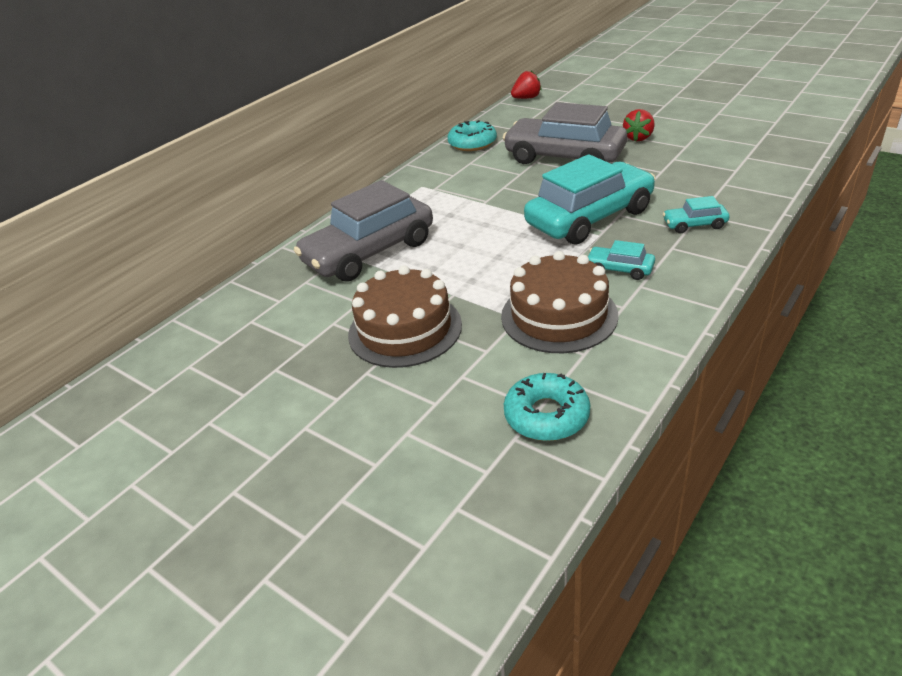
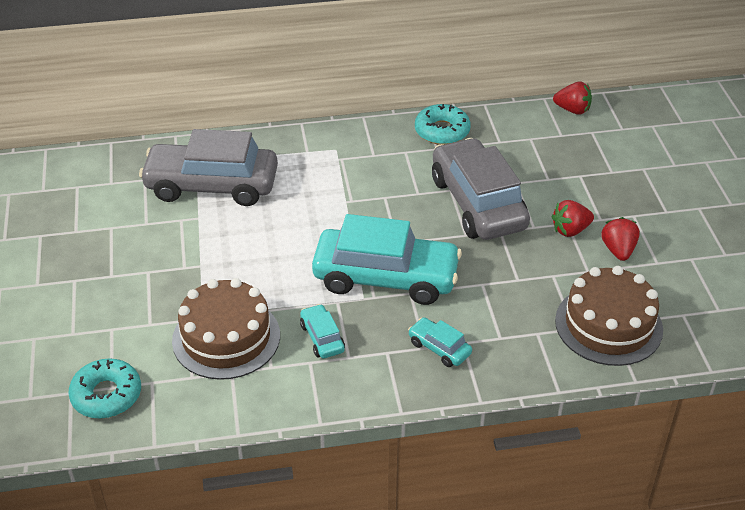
camera: 40 degrees right, 5 degrees up
(405, 329) = (136, 267): brown cake -> brown cake (608, 325)
(679, 130) = (618, 250): none -> red strawberry

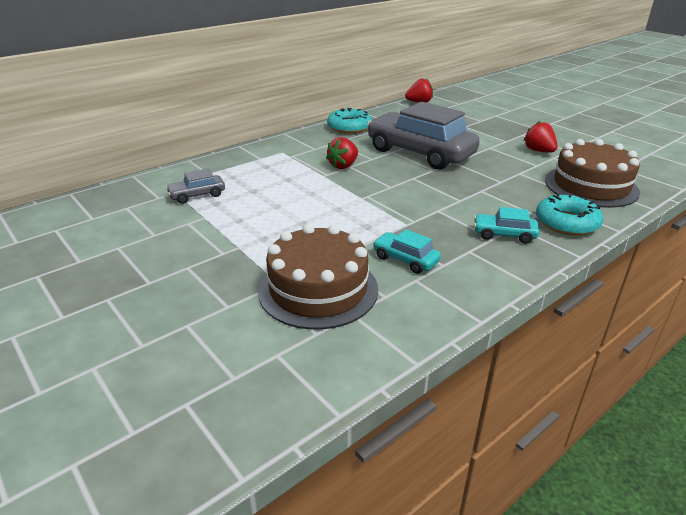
camera: 30 degrees left, 10 degrees down
(106, 395) = (234, 388): turquoise donut -> turquoise donut (566, 223)
(212, 186) = (197, 195): grey car -> grey car, size x0.43
(386, 277) = (408, 207): turquoise car -> none
(570, 230) = (496, 150): red strawberry -> red strawberry (343, 166)

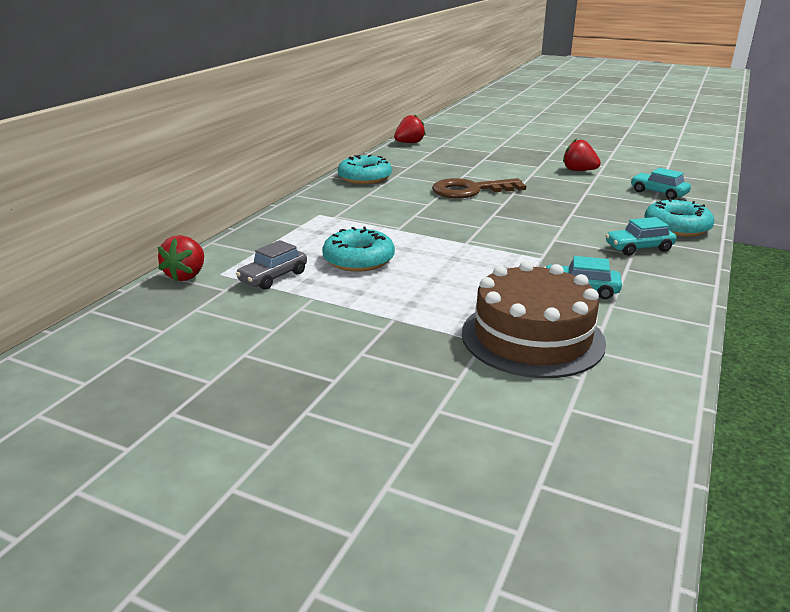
camera: 25 degrees left, 5 degrees down
(267, 194) = (358, 259): none -> turquoise donut
(343, 166) = (407, 216): red strawberry -> red strawberry (186, 275)
(420, 153) = (470, 190): grey car -> brown key
(591, 186) = (658, 193): brown cake -> turquoise car

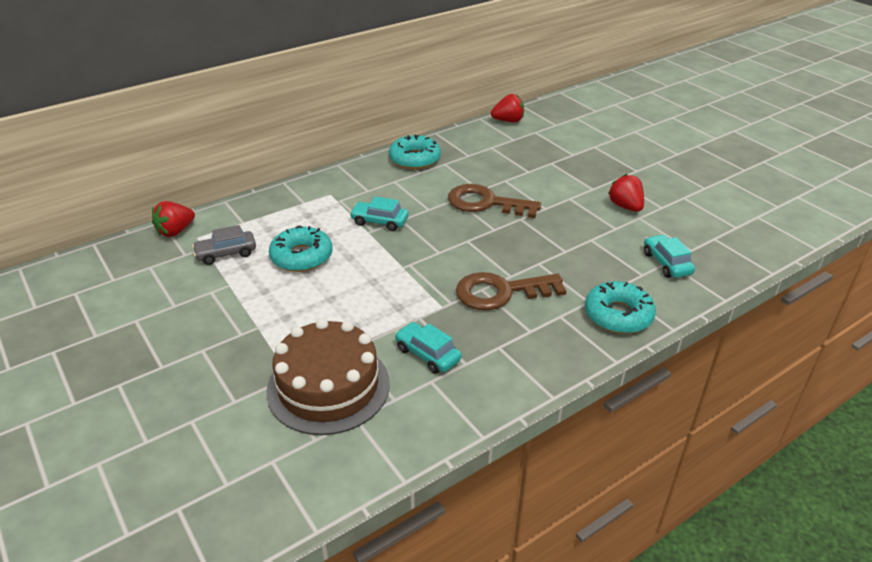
camera: 30 degrees right, 10 degrees up
(572, 237) = (501, 292): none -> brown key
(638, 248) = (543, 327): turquoise car -> turquoise car (379, 222)

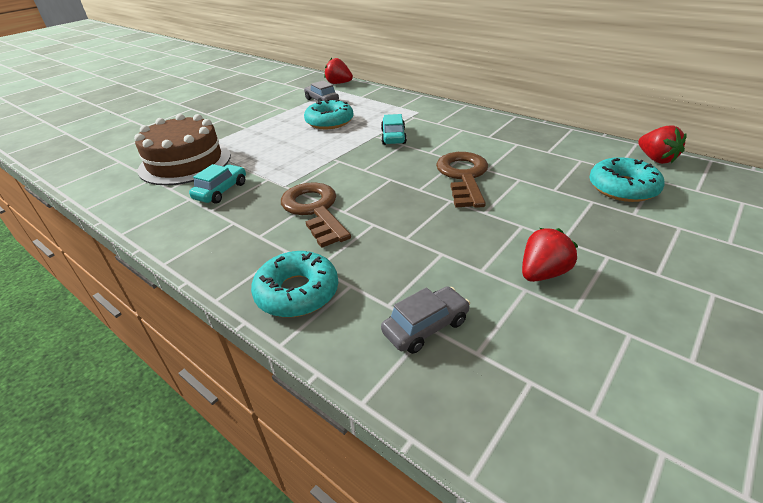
camera: 75 degrees right, 0 degrees up
(415, 159) = (509, 129): turquoise donut -> turquoise donut (622, 188)
(666, 263) = (425, 327): turquoise car -> grey car

